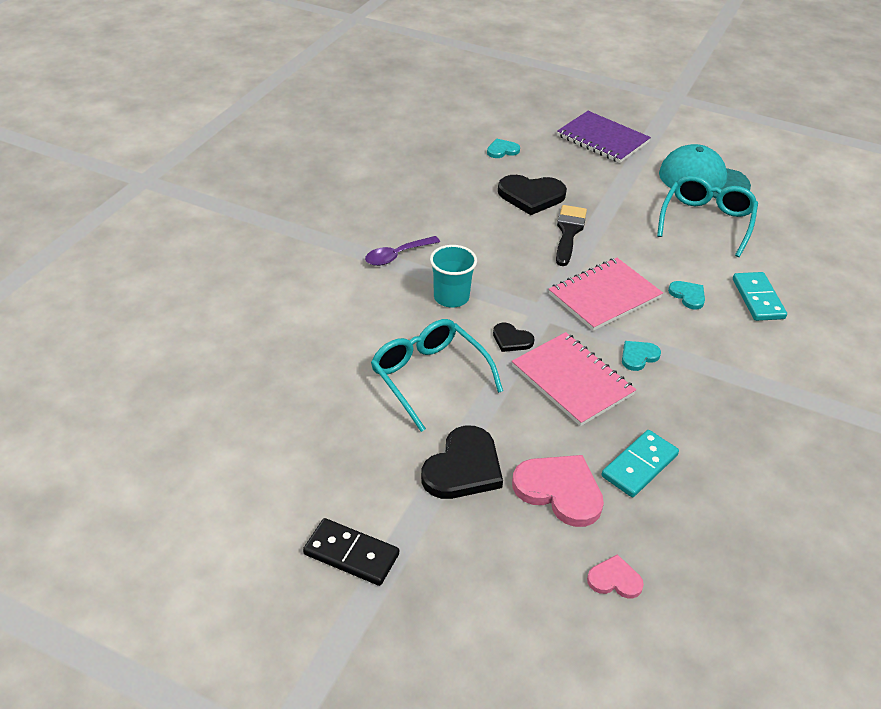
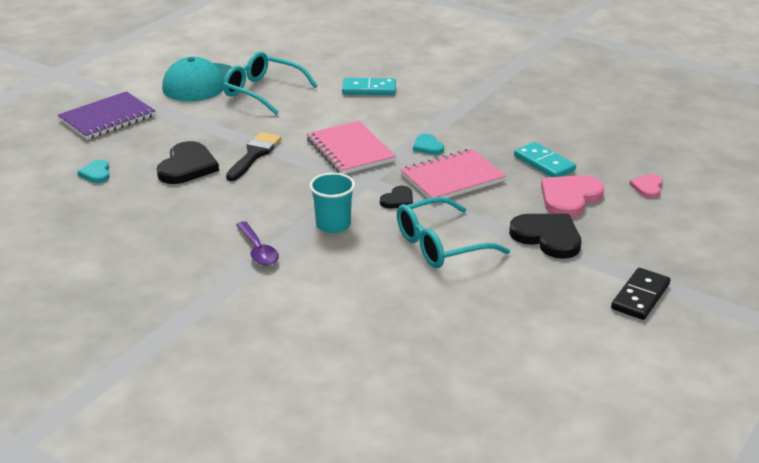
camera: 80 degrees left, 10 degrees down
(568, 232) = (254, 155): black brush -> black brush turned 90 degrees clockwise
(688, 295) = (358, 115): turquoise heart -> none

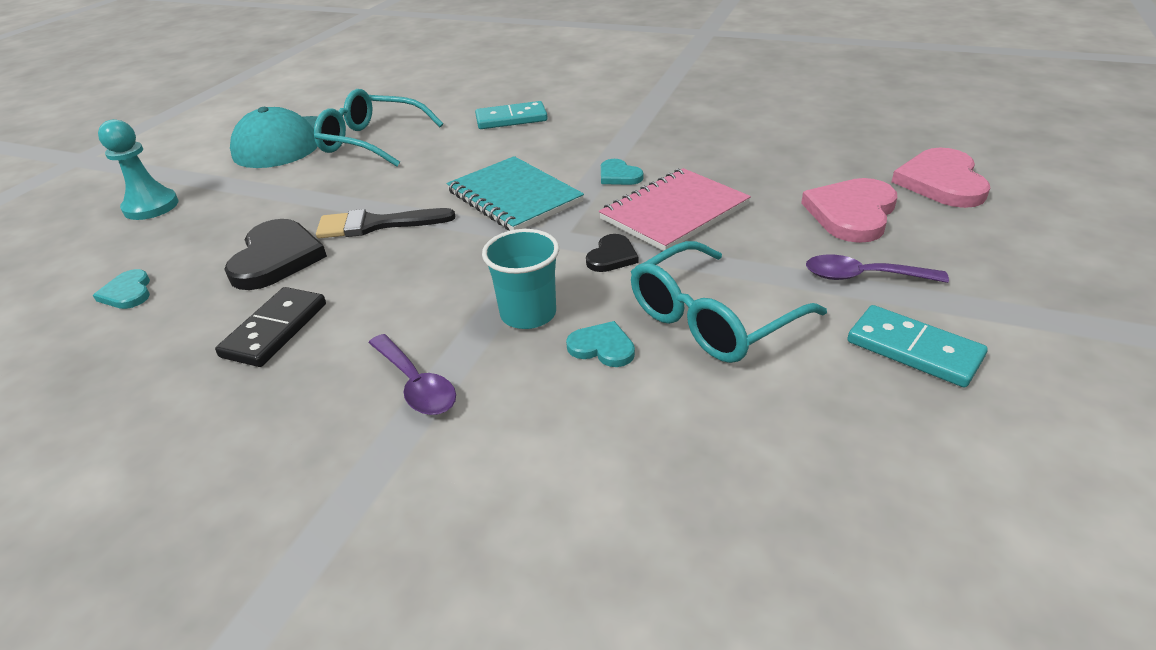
camera: 10 degrees left, 5 degrees up
(107, 118) = (151, 206): purple notebook -> turquoise pawn
(254, 155) = (377, 224): black brush -> black brush turned 105 degrees counterclockwise
(350, 150) = (514, 197): pink notebook -> turquoise notebook
(369, 249) = (602, 347): none -> turquoise heart
(544, 163) = (785, 173): turquoise domino -> turquoise domino (913, 350)
(547, 237) = (863, 276): black heart -> purple spoon
(640, 296) = (1078, 352): black domino -> black domino (275, 330)
(647, 187) = (941, 182): pink heart -> pink heart, size x1.87

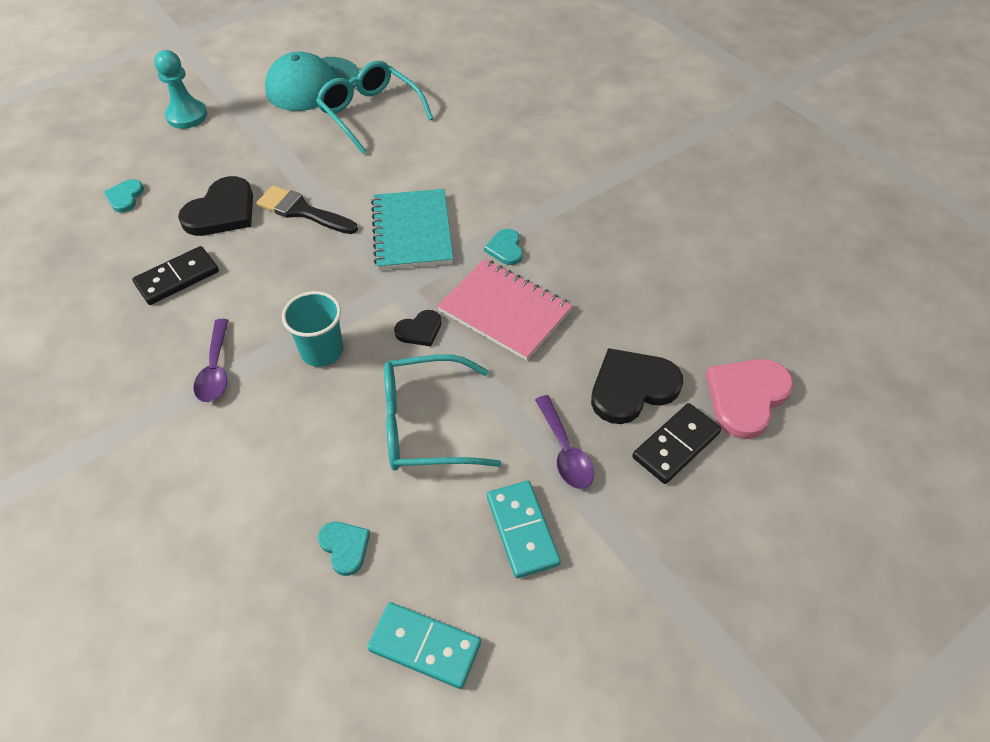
camera: 30 degrees right, 15 degrees up
(511, 119) = (490, 136): turquoise domino -> turquoise domino (425, 646)
(602, 347) = (338, 405): turquoise heart -> turquoise heart (345, 547)
(674, 212) = (504, 311): pink notebook -> pink notebook turned 45 degrees clockwise
(851, 213) = (632, 387): pink heart -> black heart
(863, 276) = (565, 451): purple spoon -> purple spoon turned 150 degrees counterclockwise
(940, 231) = (676, 445): none -> black domino

